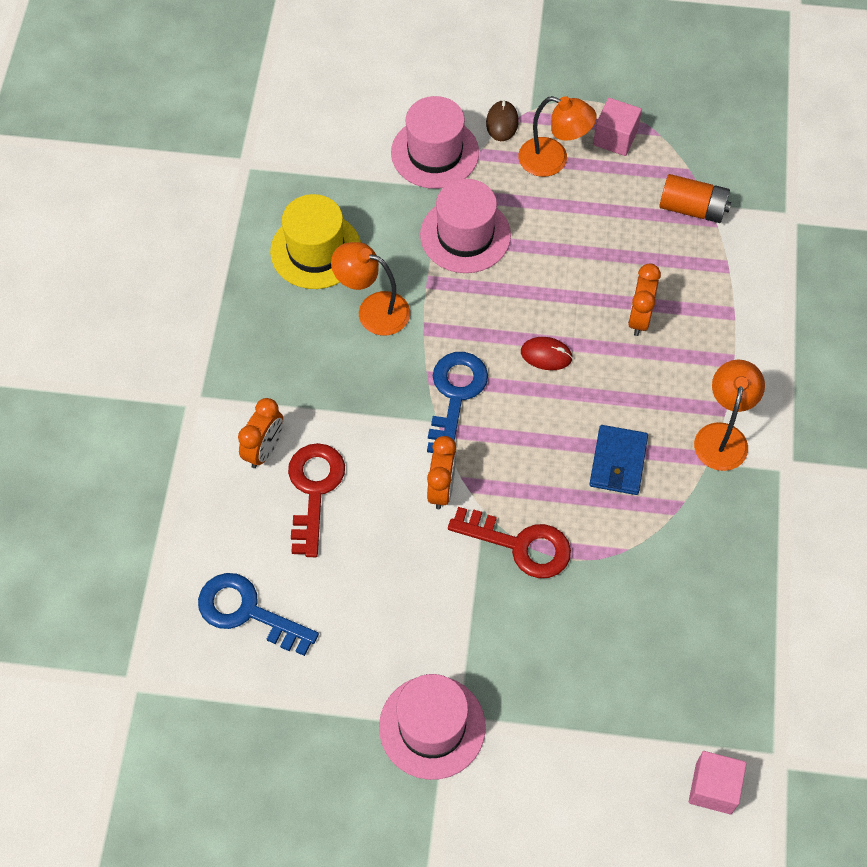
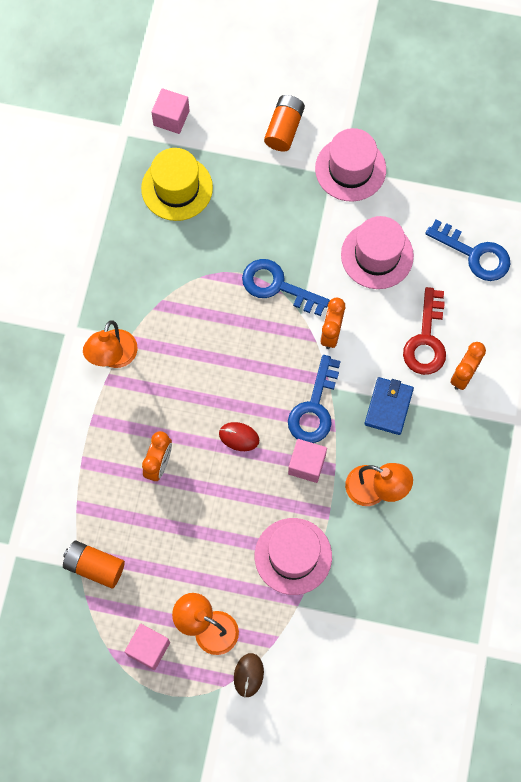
camera: 175 degrees left, 10 degrees up
(316, 250) = (421, 551): yellow hat -> yellow hat (177, 188)
(435, 153) = (312, 646): pink hat -> pink hat (377, 255)
(458, 331) = (306, 464): none -> pink cube
(520, 545) = (277, 286): red key -> blue key
(538, 784) = (284, 129): none -> orange battery
(618, 462) = (196, 343): blue wallet -> blue wallet (388, 407)

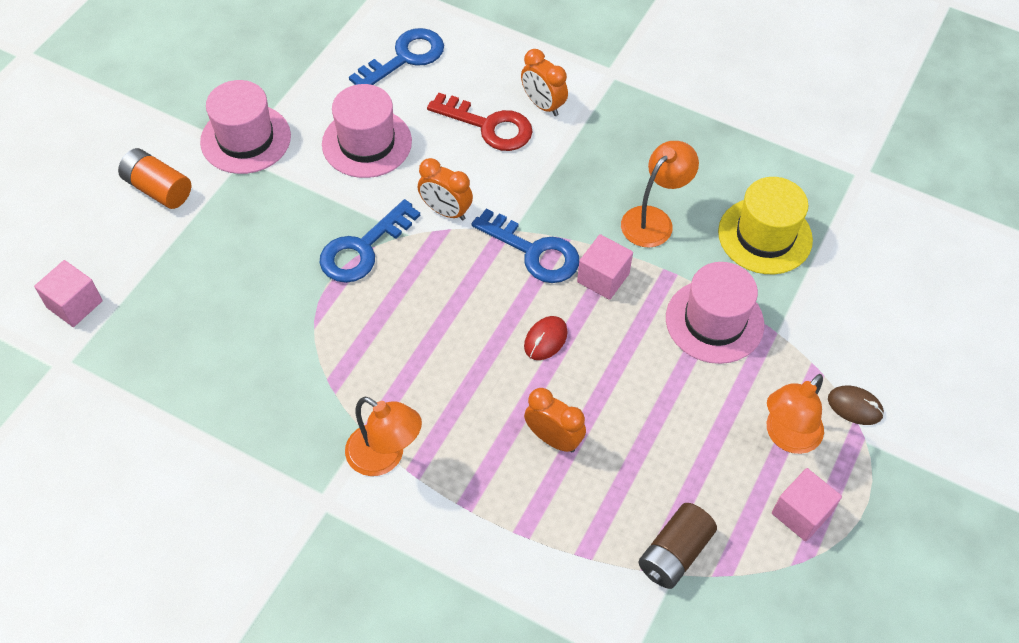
camera: 75 degrees left, 15 degrees down
(94, 566) = (674, 553): orange battery -> brown battery
(177, 188) = (178, 323): yellow hat -> yellow hat (765, 236)
(388, 407) = (557, 181): blue wallet -> none

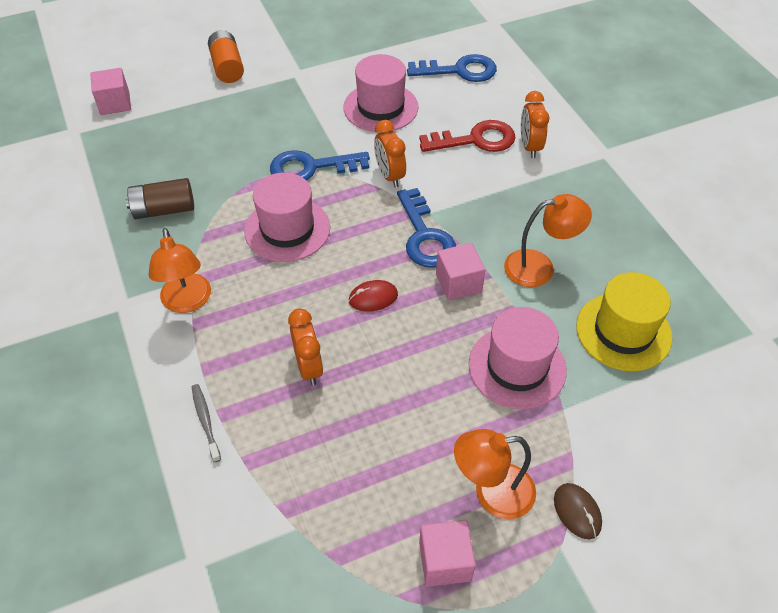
camera: 40 degrees right, 5 degrees down
(245, 139) = (307, 66): pink hat -> pink hat (287, 229)
(489, 126) = (476, 140): red key -> red key turned 75 degrees counterclockwise
(515, 547) = (205, 421): none -> grey toothbrush
(674, 553) = (312, 513): brown battery -> brown battery (164, 210)

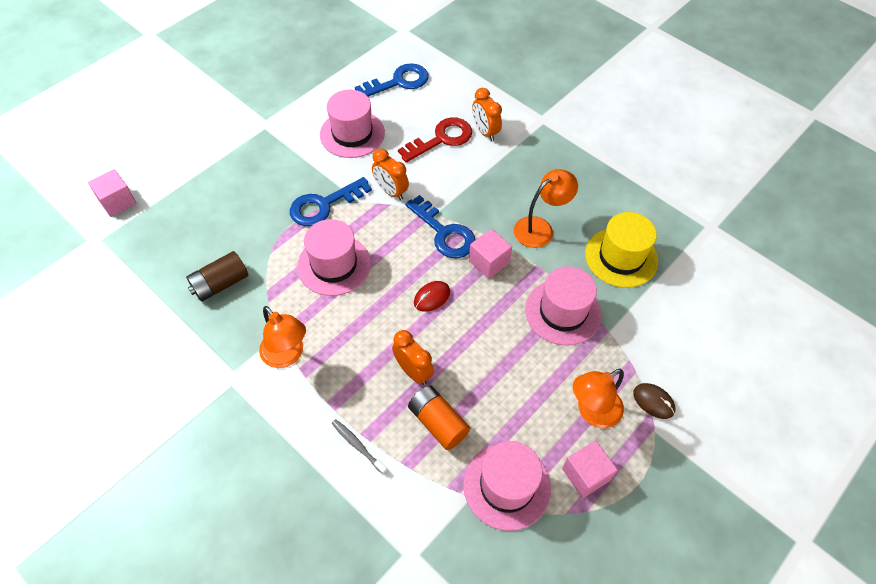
camera: 25 degrees left, 5 degrees up
(227, 67) = (201, 137): orange battery -> orange battery (438, 423)
(343, 534) = (507, 486): none -> pink hat

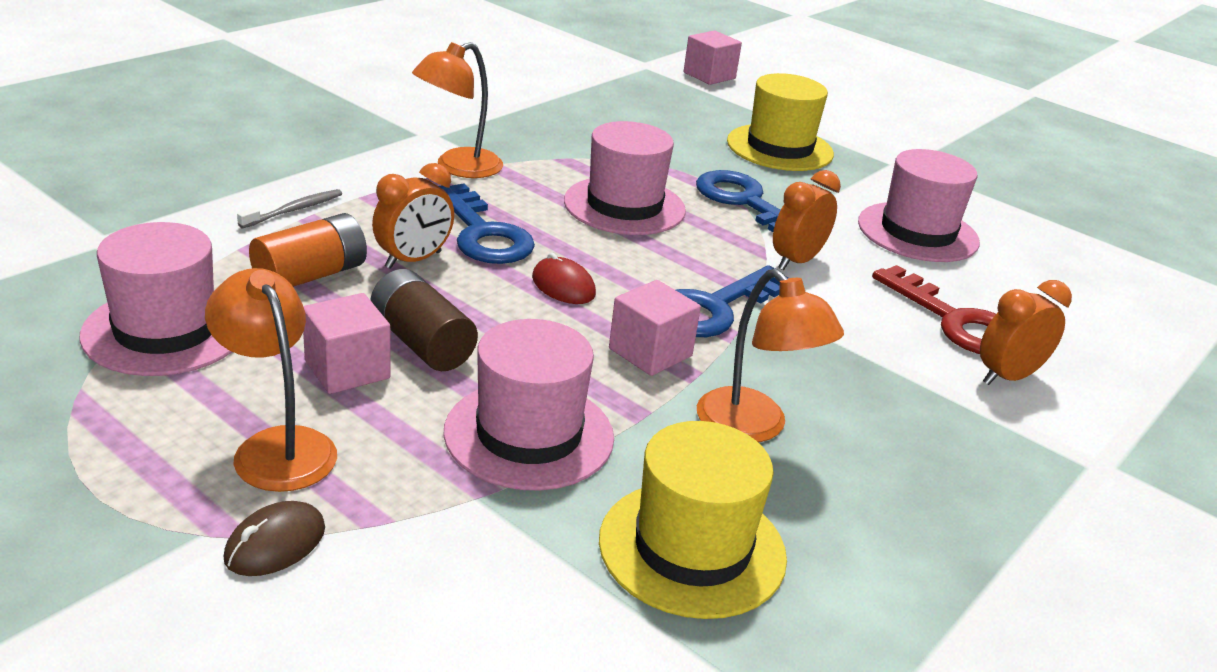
camera: 85 degrees right, 25 degrees down
(220, 284) = (581, 129): brown battery -> brown battery (422, 343)
(245, 178) = (779, 148): none -> yellow hat
(398, 82) = (1084, 284): blue key -> blue key (484, 234)
(585, 474) = (144, 421): pink cube -> pink cube (347, 369)

